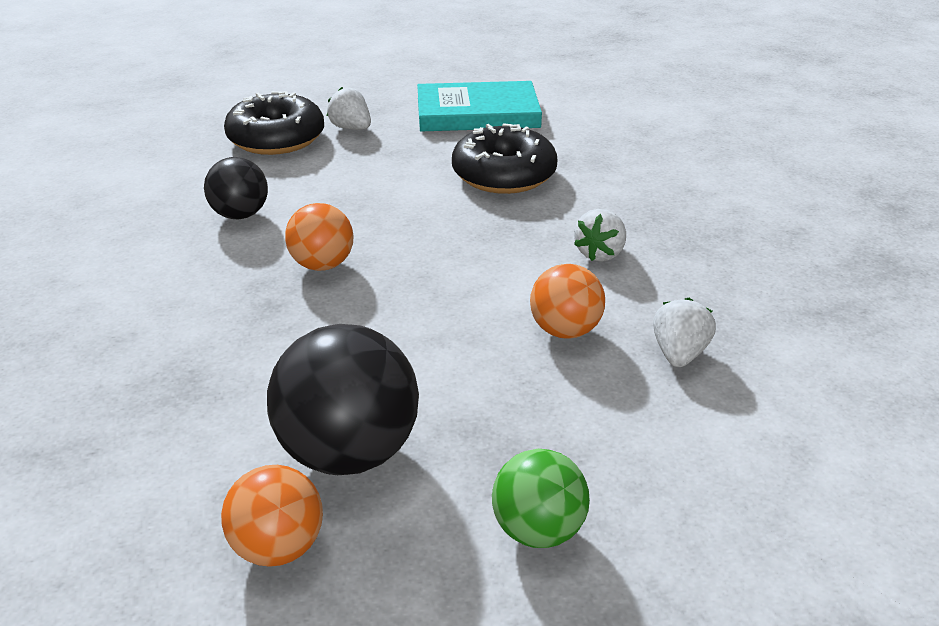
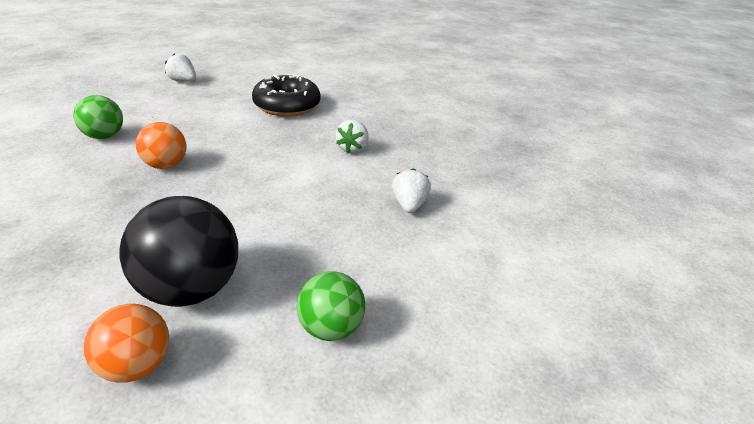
camera: 15 degrees left, 0 degrees up
(240, 215) = (104, 136): black ball -> green ball
(276, 138) = (130, 88): black donut -> none
(477, 113) = (267, 71): turquoise book -> none
(565, 330) = (335, 196): orange ball -> none

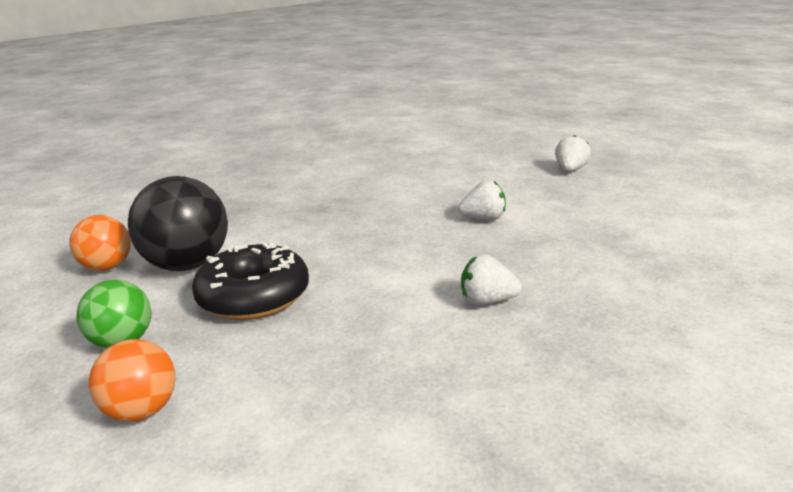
camera: 85 degrees right, 10 degrees down
(104, 136) = (414, 174): green ball -> none
(166, 165) = (377, 209): orange ball -> orange ball (141, 411)
(287, 105) = (574, 235): black donut -> black donut (254, 297)
(409, 205) = (354, 368): white strawberry -> white strawberry (484, 218)

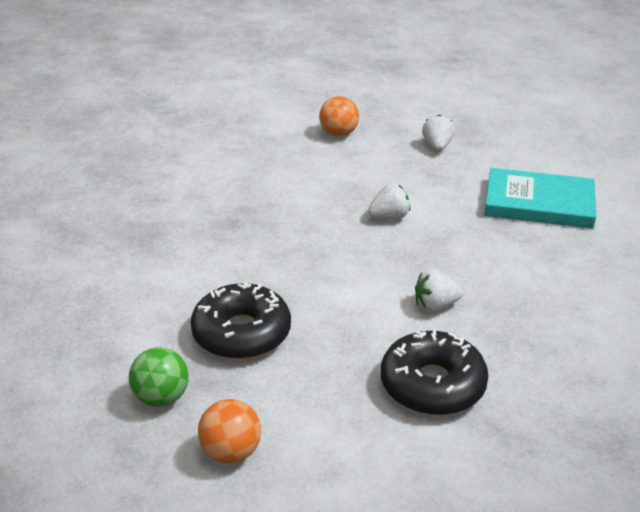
camera: 20 degrees left, 10 degrees up
(107, 267) = (74, 324): orange ball -> orange ball (338, 134)
(187, 265) = (153, 309): black ball -> none
(432, 383) = (432, 385): none -> black donut
(667, 224) = (539, 203): none -> turquoise book

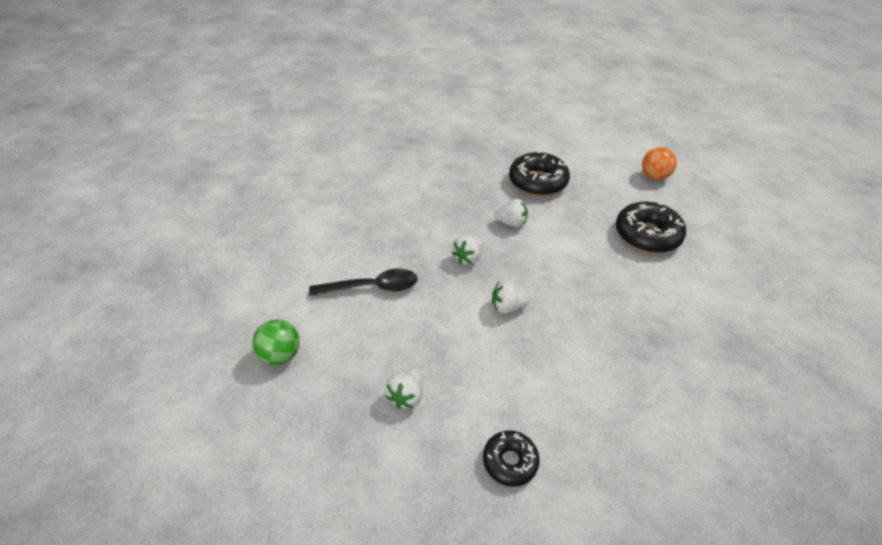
camera: 160 degrees left, 10 degrees up
(161, 397) = (696, 209): green ball -> green ball (281, 355)
(338, 134) = (510, 461): orange ball -> black donut
(461, 251) = (468, 258): none -> white strawberry
(539, 203) = (372, 287): turquoise book -> black spoon

